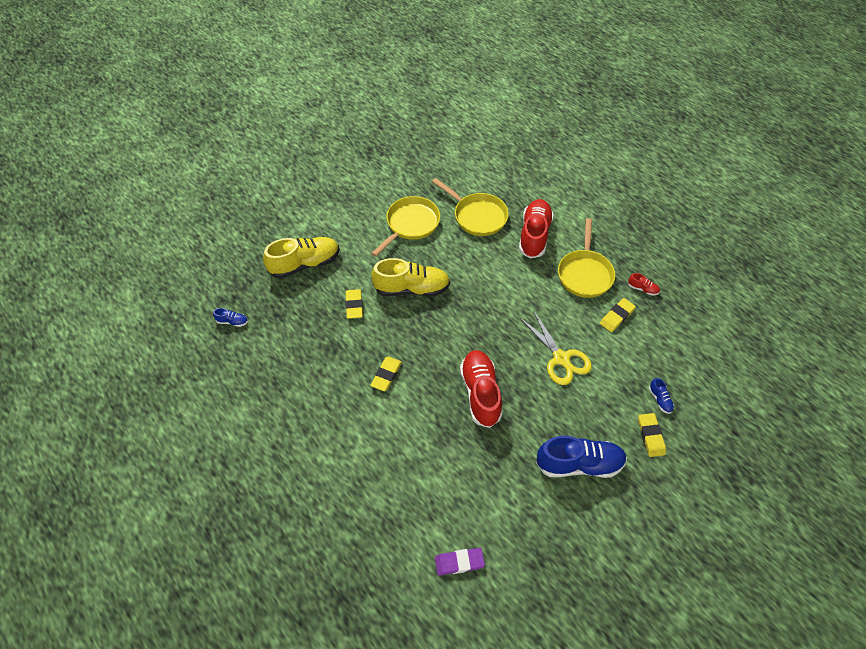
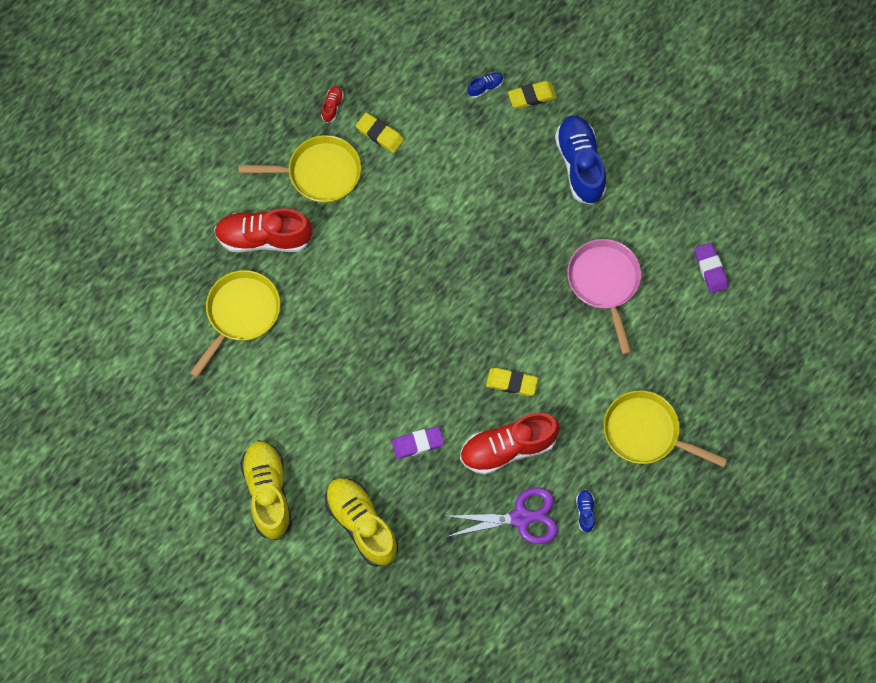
camera: 100 degrees left, 15 degrees up
(232, 321) = (471, 591): blue shoe -> blue shoe (585, 512)
(275, 363) = (521, 518): none -> purple scissors
(354, 305) = (418, 443): yellow eraser -> purple eraser
(410, 224) = (269, 399): yellow pan -> yellow pan (646, 432)
(412, 288) = (379, 377): yellow shoe -> yellow shoe (268, 492)
(461, 463) = (604, 283): none -> pink pan
(480, 393) = (514, 274): red shoe -> red shoe (508, 448)
(561, 358) = (451, 192): yellow scissors -> none

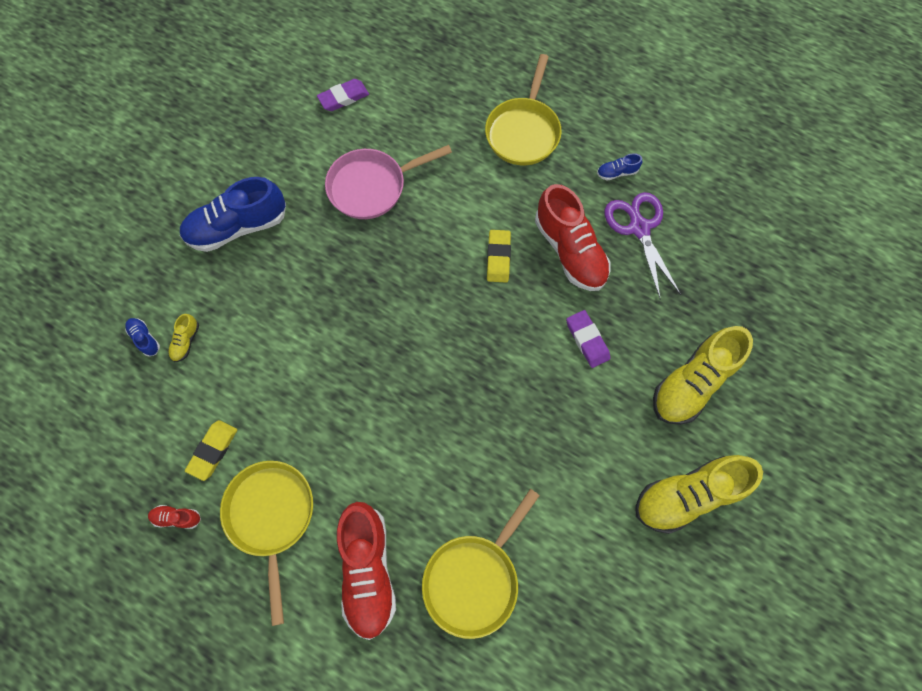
camera: 100 degrees left, 0 degrees up
(240, 314) = (474, 578): yellow pan -> yellow pan turned 75 degrees counterclockwise
(477, 118) = (186, 341): none -> yellow shoe
(532, 96) = (155, 287): yellow eraser -> none

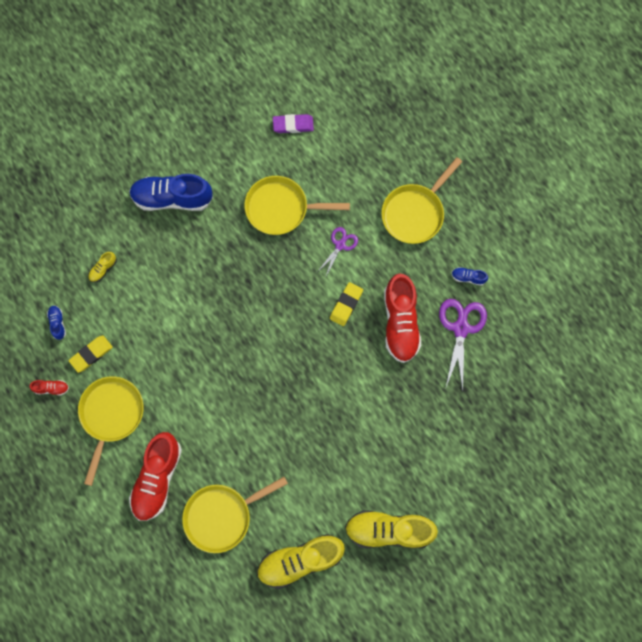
camera: 25 degrees right, 5 degrees up
(145, 339) = (77, 255): blue shoe -> blue shoe (57, 323)
(177, 517) = (51, 388): red shoe -> red shoe turned 150 degrees clockwise
(372, 186) = (281, 208): pink pan -> yellow pan
(458, 198) = (340, 245): none -> purple scissors
(587, 340) = (378, 394): purple eraser -> none
(692, 383) = (435, 458): yellow shoe -> yellow shoe (300, 561)

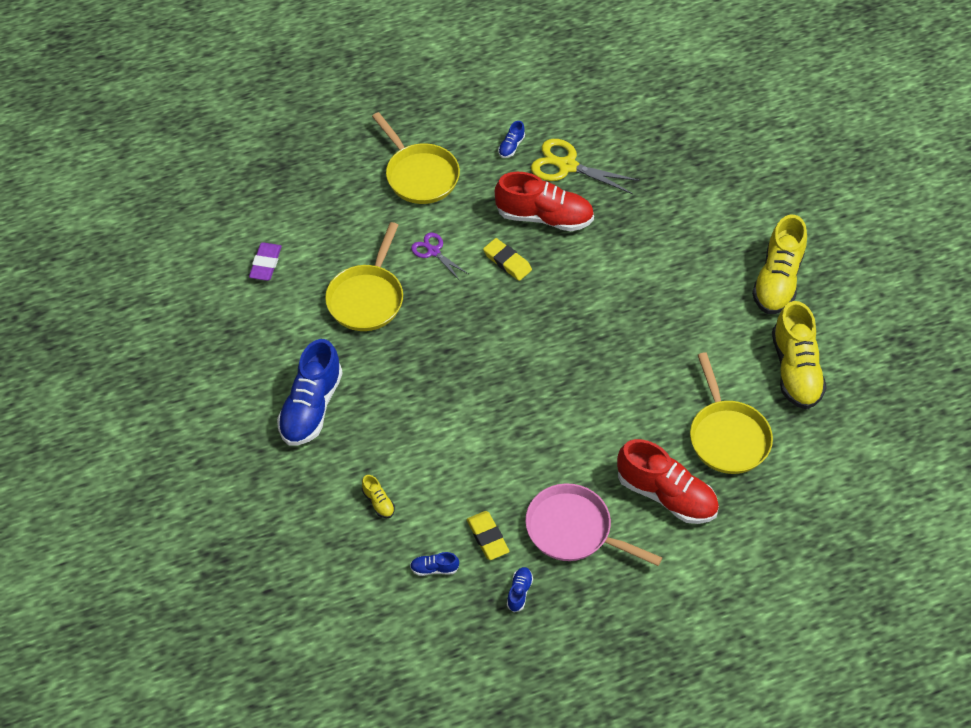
camera: 75 degrees left, 20 degrees down
(51, 388) = (519, 592): red shoe -> blue shoe
(111, 415) = (574, 530): yellow pan -> pink pan
(461, 328) = (567, 166): purple scissors -> yellow scissors

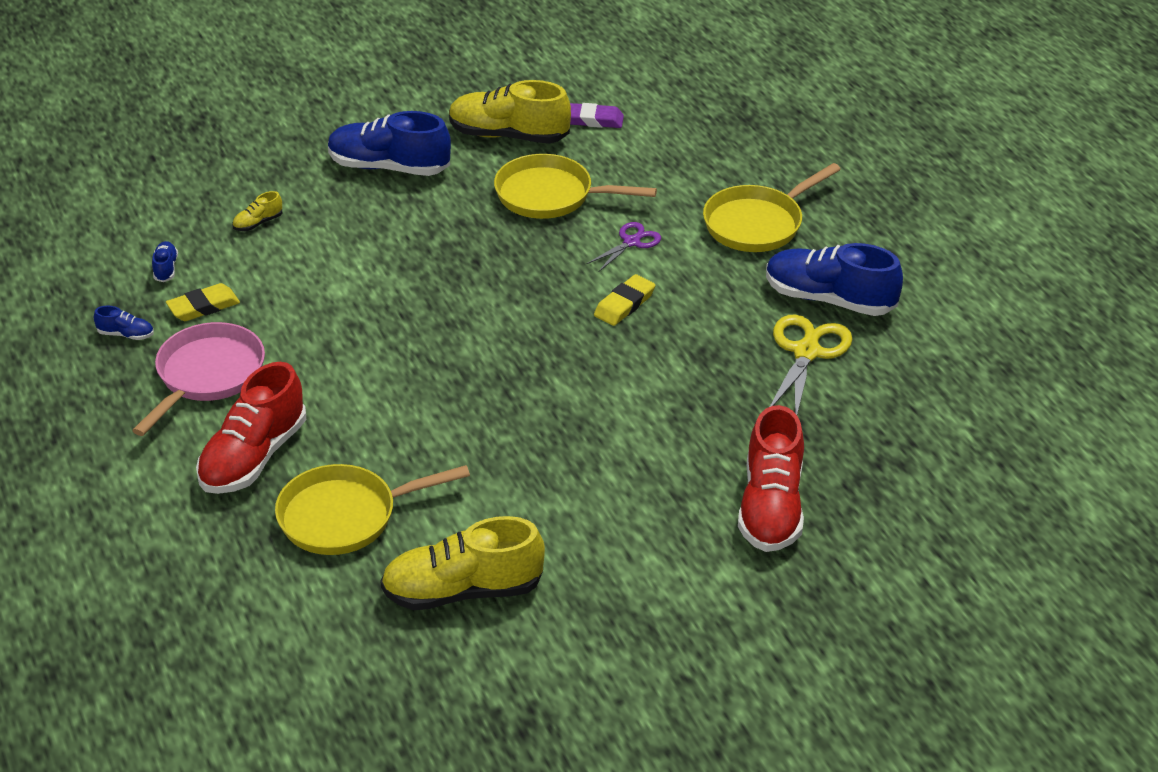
camera: 85 degrees right, 15 degrees down
(511, 146) = (829, 299): blue shoe -> blue shoe, size x2.35
(544, 217) = (708, 334): red shoe -> red shoe (771, 507)
(777, 280) = (629, 574): yellow shoe -> yellow shoe (508, 135)

